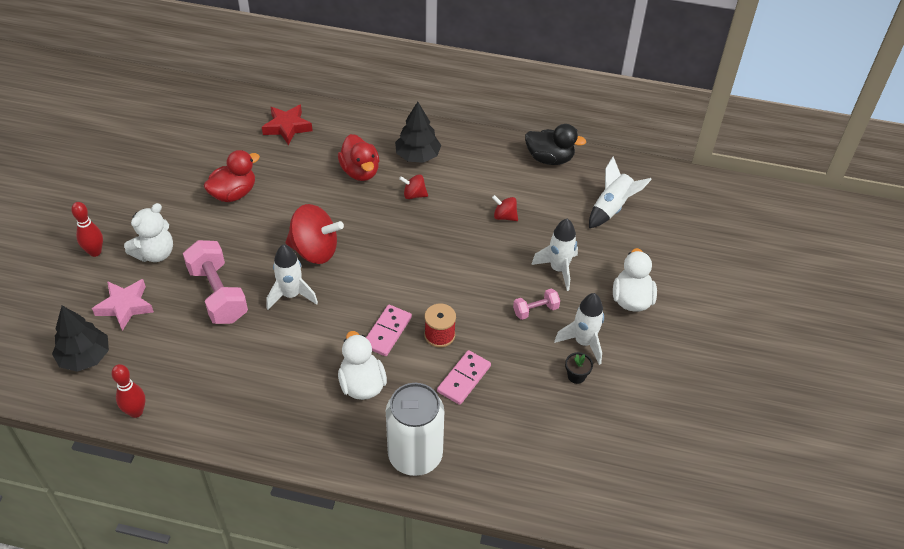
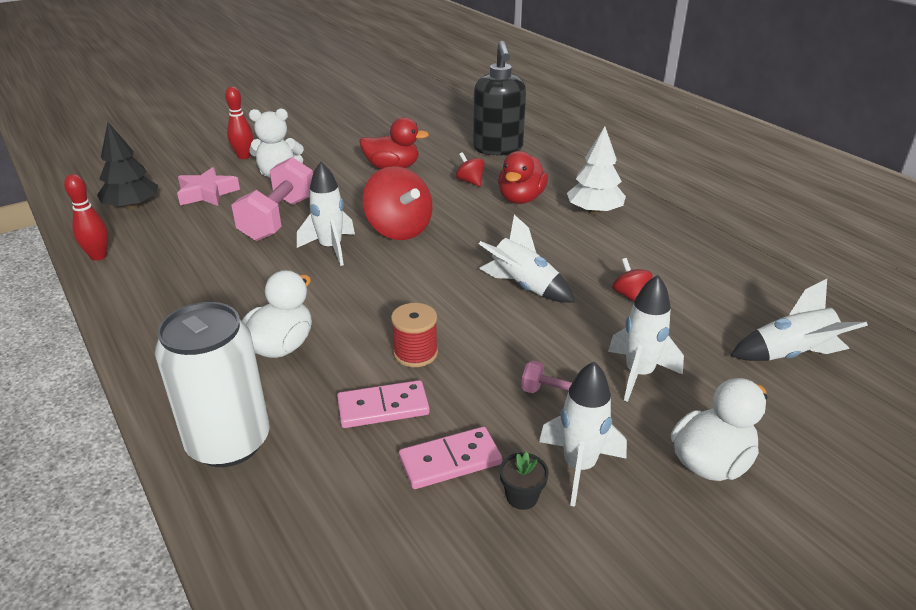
camera: 45 degrees right, 15 degrees down
(287, 127) = (498, 149): red star -> black soap dispenser
(387, 332) = (369, 320): pink domino -> pink domino (450, 461)
(414, 195) = (550, 236): red spinning top -> red spinning top (470, 181)
(417, 156) = (594, 211): black tree -> white tree
(443, 248) = (523, 287): none -> white rocket
(550, 158) = (752, 275): black duck -> none

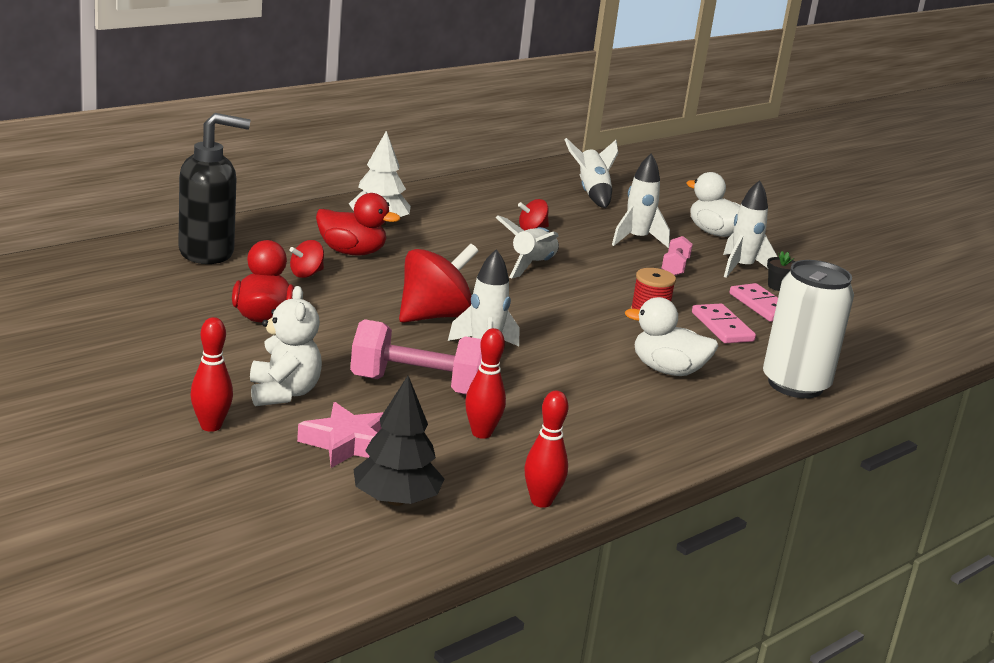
camera: 100 degrees left, 10 degrees down
(200, 239) = (481, 433): none -> red bowling pin

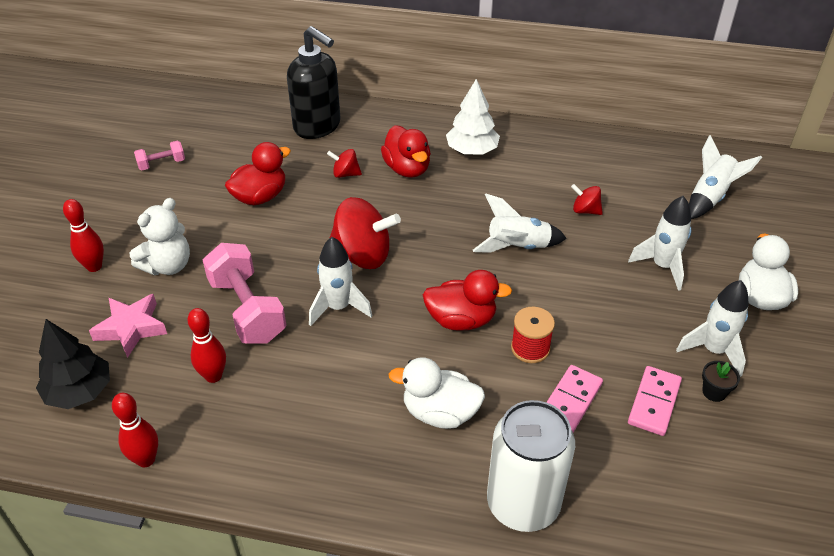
camera: 55 degrees right, 20 degrees up
(579, 319) = (461, 320): none -> red duck
(667, 370) = (440, 413): white duck -> white duck turned 60 degrees counterclockwise
(675, 267) = (644, 314): pink dumbbell -> pink dumbbell (162, 164)

